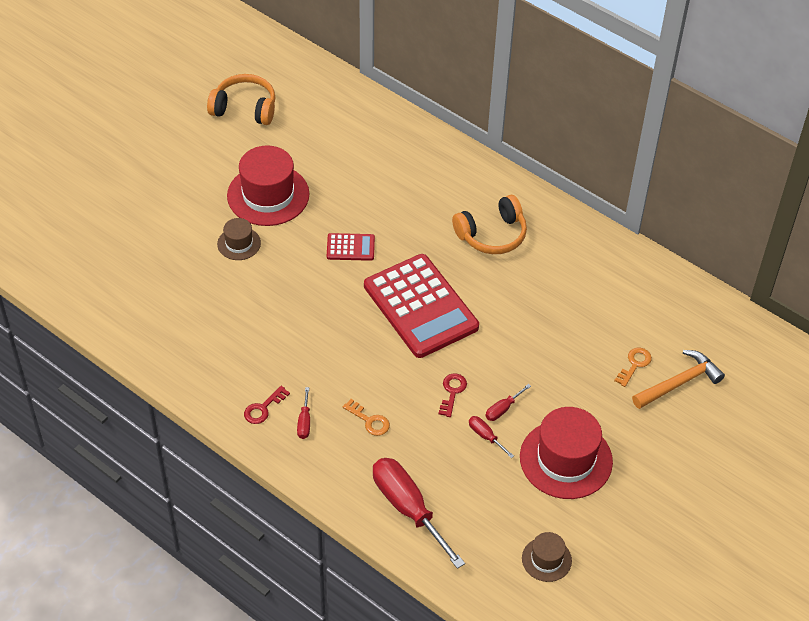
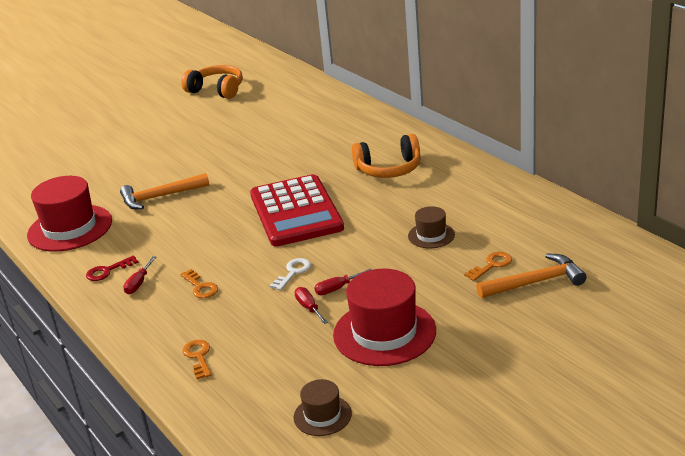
camera: 20 degrees right, 20 degrees down
(239, 243) = (159, 165): brown hat -> brown hat (431, 235)
(265, 294) = (160, 197): none -> orange hammer
(268, 195) = (203, 138): red hat -> red hat (70, 228)
(350, 247) = (254, 171): red calculator -> none
(408, 508) = (198, 357): red screwdriver -> orange key
(452, 392) = (293, 272): red key -> white key

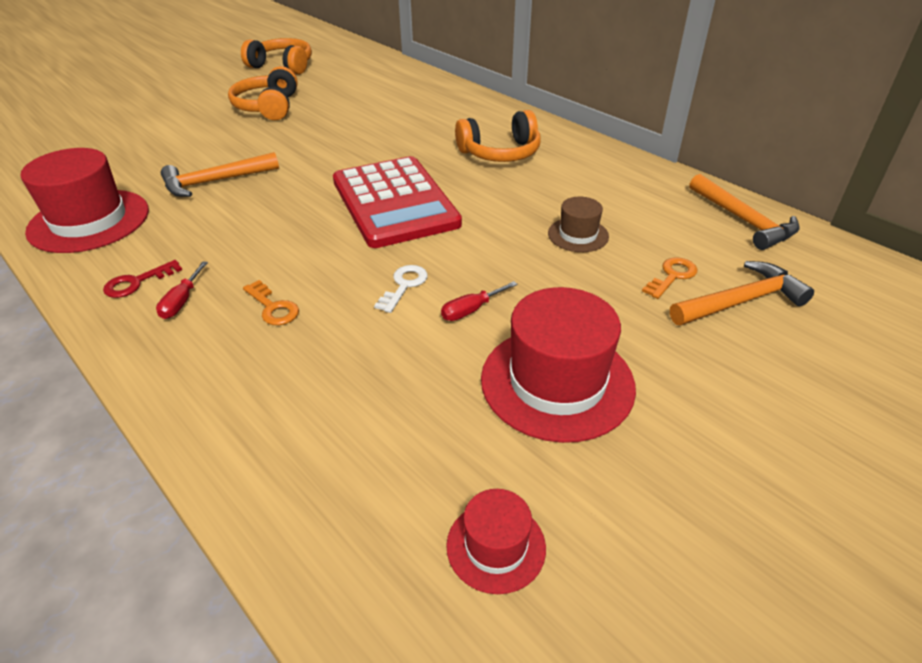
camera: 10 degrees left, 10 degrees up
(198, 357) = (274, 428): orange key -> none
(203, 131) = (268, 107): none -> orange headphones
(309, 308) = (436, 340): red screwdriver -> none
(322, 415) = (496, 546): brown hat -> red hat
(567, 223) = (743, 220): none -> orange hammer

